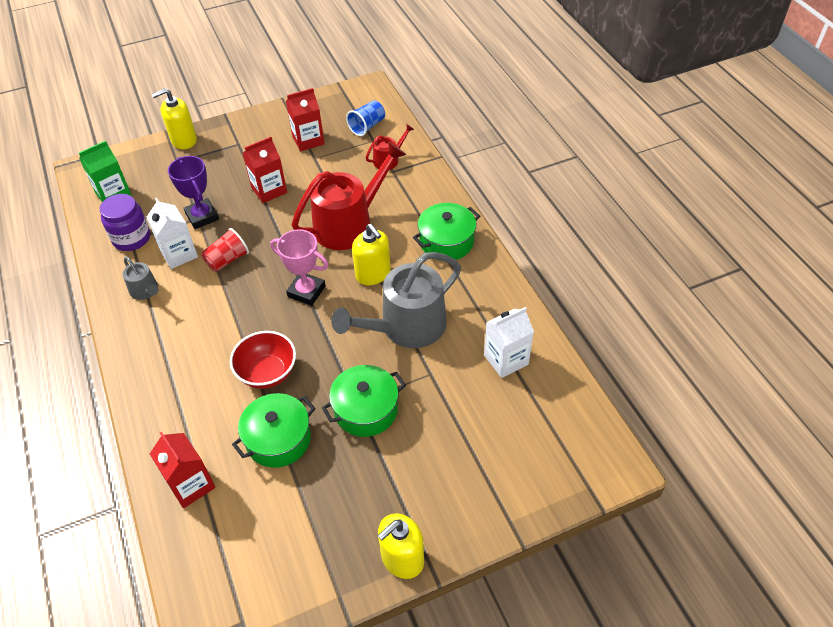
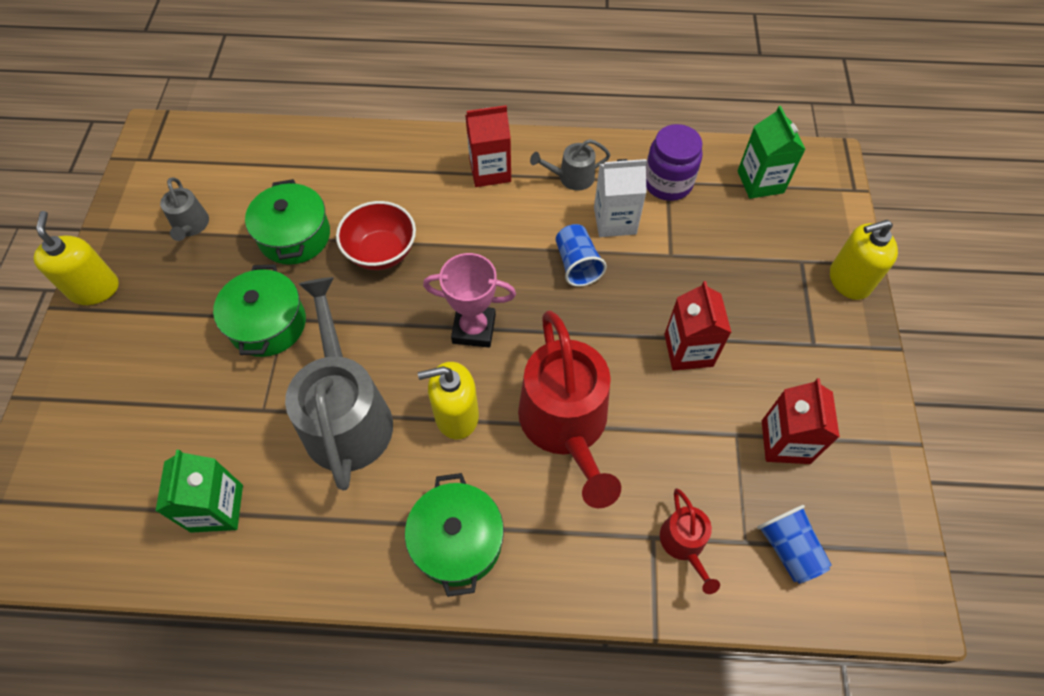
camera: 115 degrees right, 10 degrees up
(183, 140) = (849, 280): yellow soap dispenser -> yellow soap dispenser turned 105 degrees counterclockwise
(191, 485) = (300, 158): red carton -> red carton (490, 171)
(202, 216) = (671, 260): purple trophy -> none
(227, 260) = (577, 264): red cup -> blue cup
(303, 526) = (191, 226): none -> grey watering can
(306, 291) = (474, 329): pink trophy -> pink trophy turned 45 degrees clockwise
(506, 359) = (217, 508): white carton -> green carton

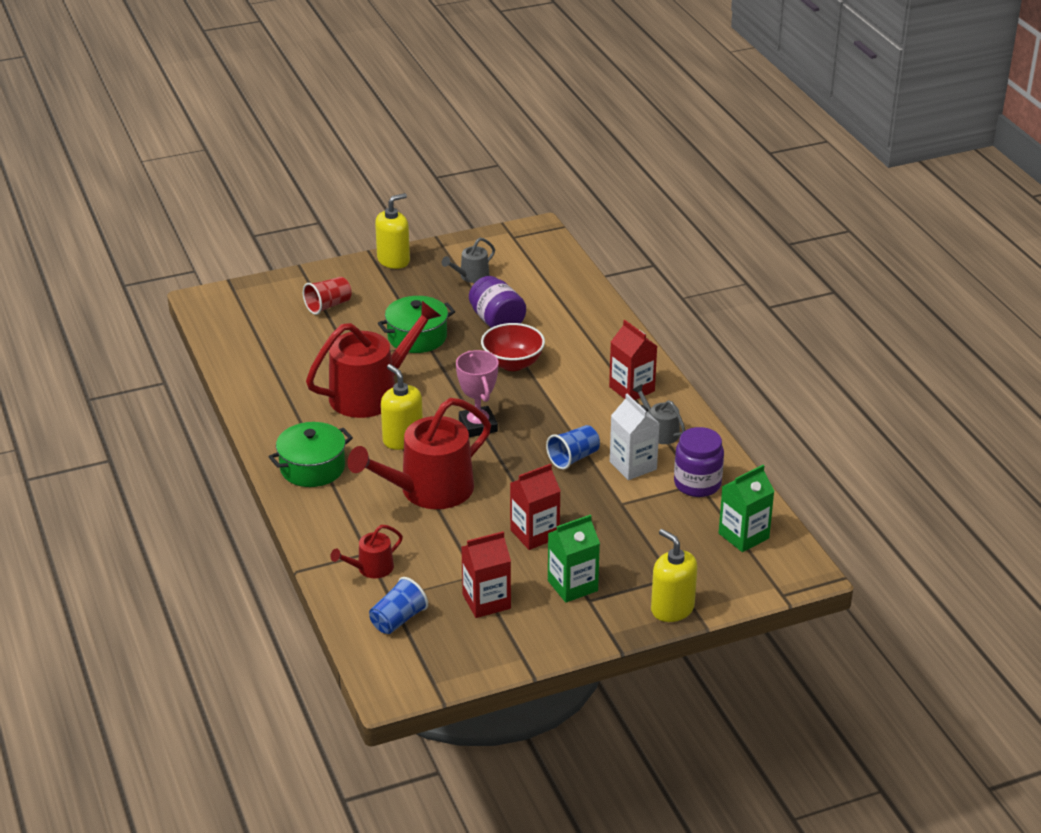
camera: 65 degrees right, 25 degrees down
(131, 396) = (328, 306): none -> red cup
(217, 508) = (276, 366): green carton -> green carton (572, 586)
(294, 236) = (497, 321): green pot -> purple jar
(346, 415) = (371, 393): grey watering can -> red watering can

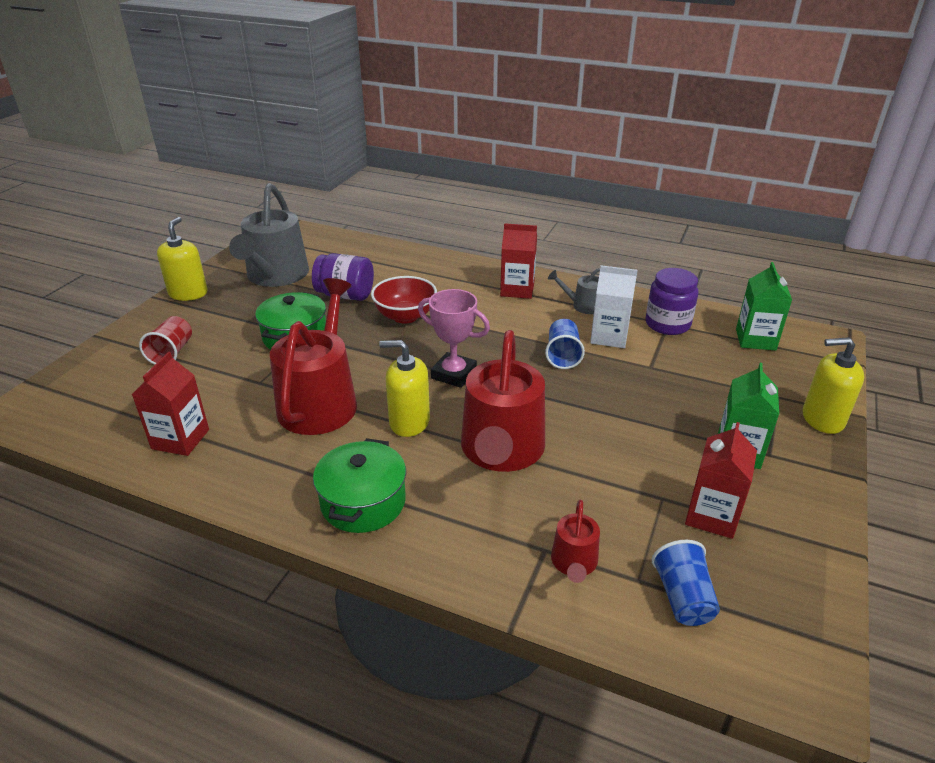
camera: 45 degrees left, 0 degrees up
(471, 276) = (275, 276): grey watering can -> grey watering can, size x2.13
(534, 534) = (640, 429): red carton -> red carton (180, 439)

